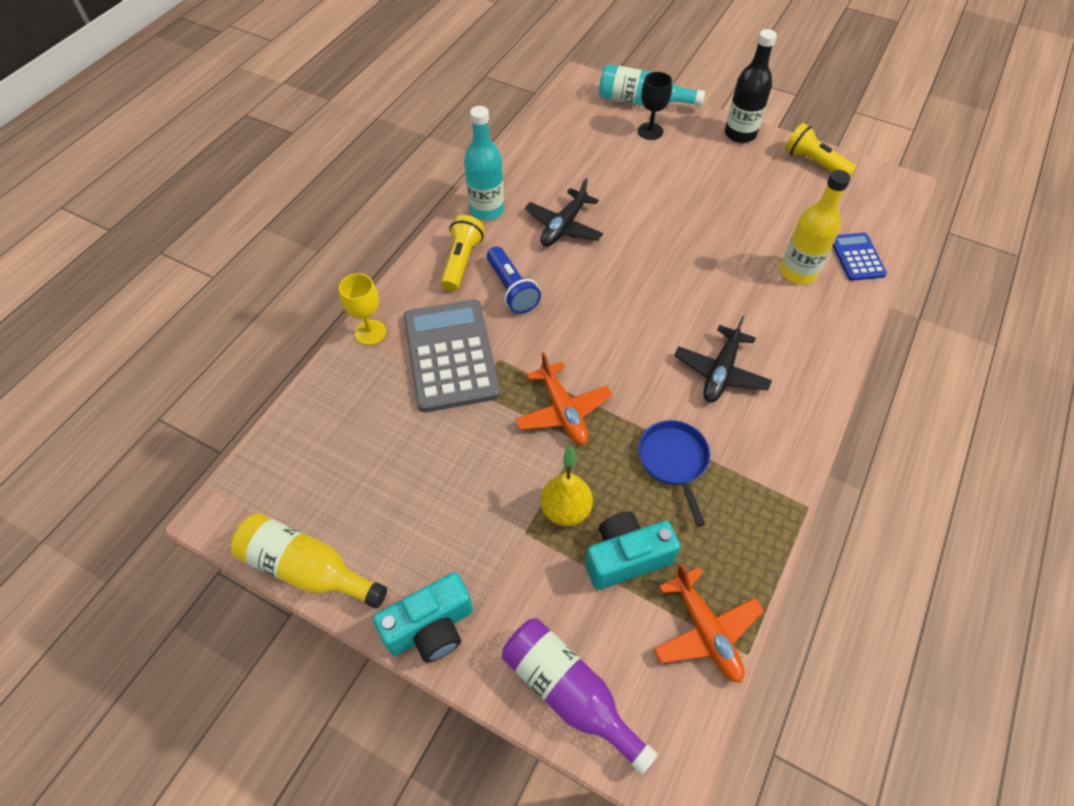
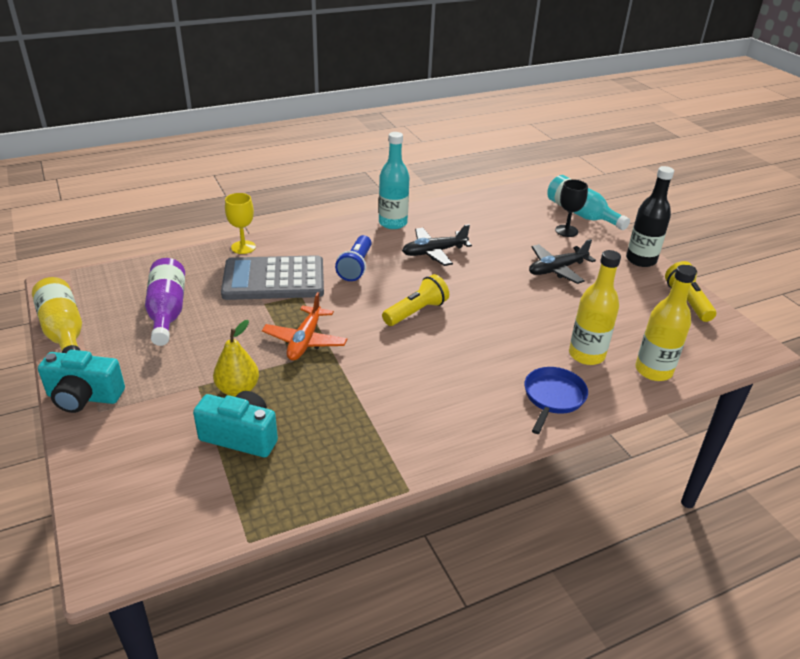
camera: 35 degrees right, 20 degrees down
(450, 355) = (274, 279): grey calculator -> grey calculator turned 120 degrees counterclockwise
(461, 261) = (342, 240): yellow flashlight -> yellow flashlight (416, 312)
(569, 693) = (111, 481): purple bottle -> purple bottle (167, 311)
(674, 461) = (343, 406): blue pan -> blue pan (553, 397)
(705, 631) = (237, 509): orange plane -> none
(720, 372) = (444, 378): black plane -> black plane (557, 269)
(857, 257) = (653, 370): blue calculator -> yellow bottle

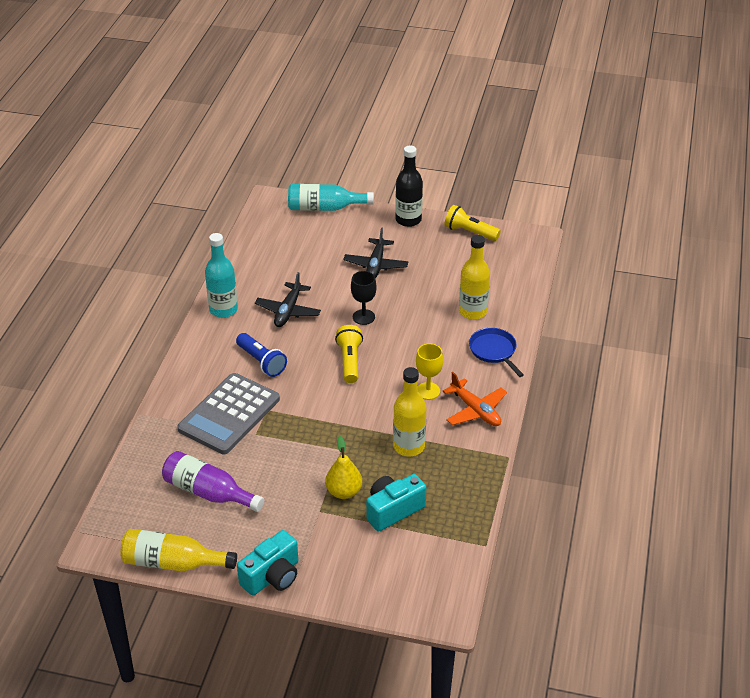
camera: 50 degrees left, 5 degrees up
(243, 247) = (162, 411): yellow goblet -> yellow goblet (428, 391)
(305, 341) = (324, 433): orange plane -> orange plane (475, 410)
(566, 231) = (337, 229): black goblet -> black goblet (363, 317)
(653, 370) = (513, 294): yellow bottle -> yellow bottle (409, 446)

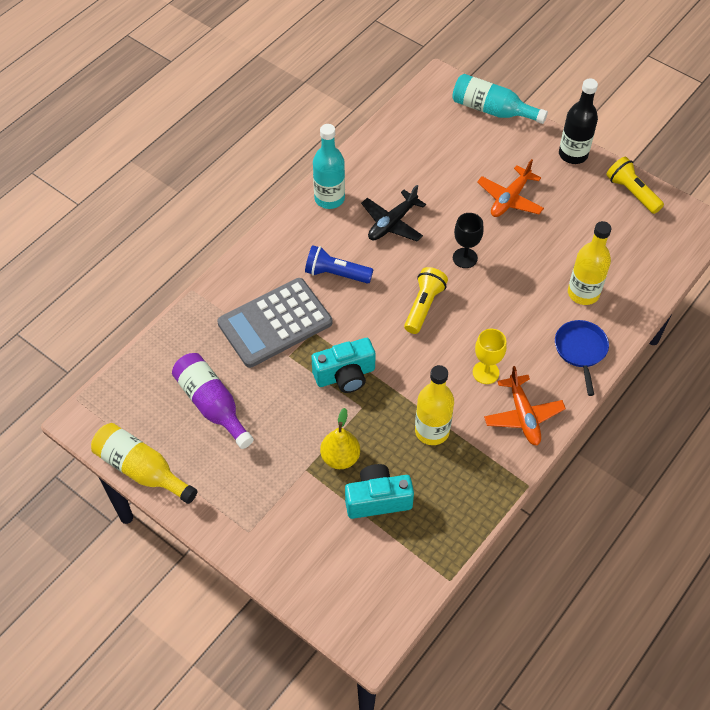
camera: 25 degrees right, 15 degrees up
(261, 362) = (336, 274): blue flashlight -> blue flashlight turned 120 degrees clockwise
(272, 576) = (224, 524): turquoise camera -> turquoise camera (345, 375)
(376, 265) = (510, 199): black plane -> orange plane

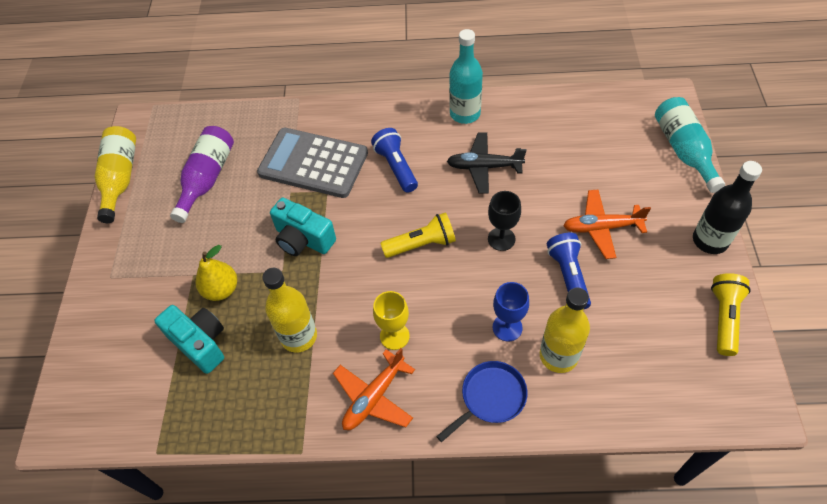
camera: 55 degrees right, 0 degrees up
(529, 244) = (568, 276): none -> blue flashlight
(538, 305) = (507, 327): none -> blue goblet

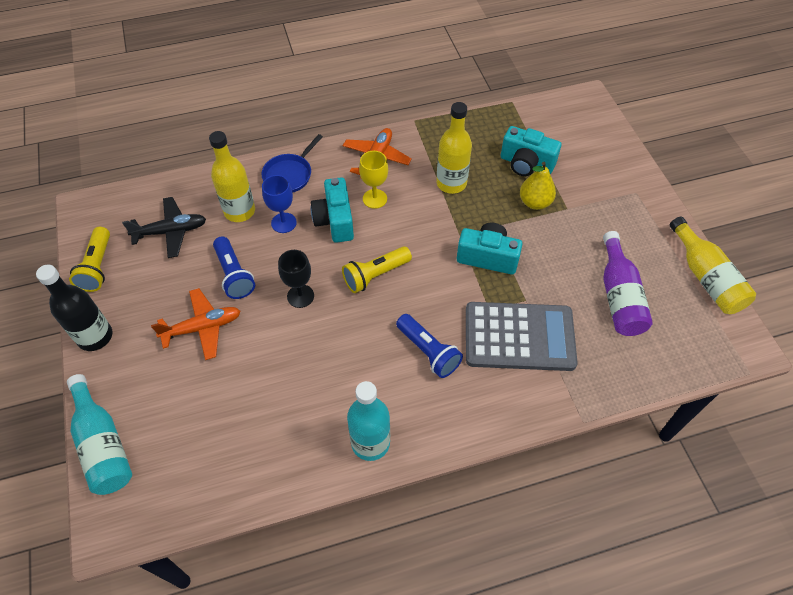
camera: 160 degrees right, 0 degrees up
(448, 317) = (335, 220): none -> turquoise camera
(484, 167) = (332, 372): black plane -> black plane (171, 231)

